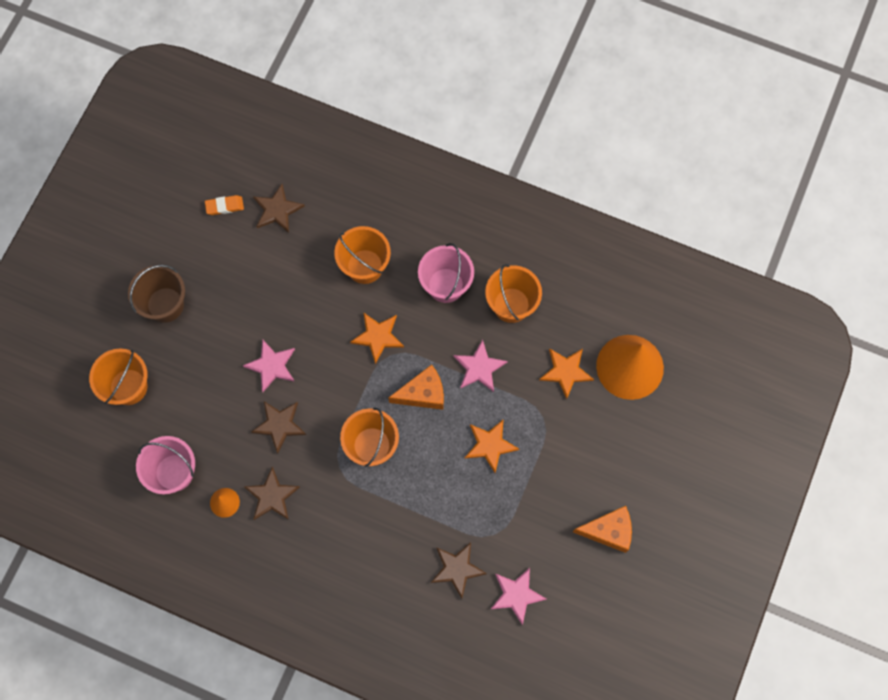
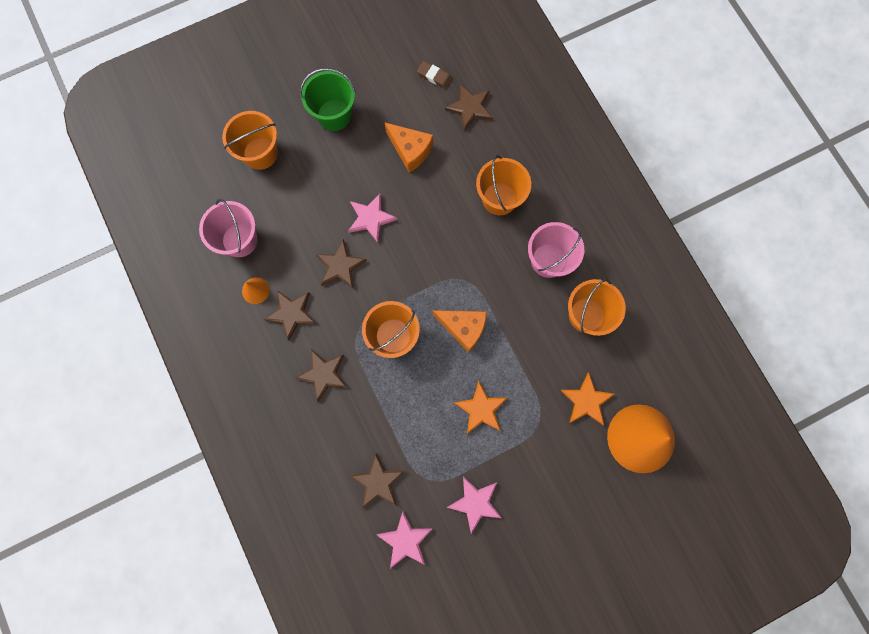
camera: 40 degrees right, 5 degrees up
(165, 305) = (334, 115): brown bucket -> green bucket
(224, 206) = (434, 76): orange eraser -> brown eraser
(341, 522) = (323, 374): none -> brown star
(378, 337) = (465, 258): orange star -> none
(479, 368) = (522, 343): pink star -> pink star (475, 503)
(608, 531) = (517, 552): orange cheese -> orange cheese (410, 150)

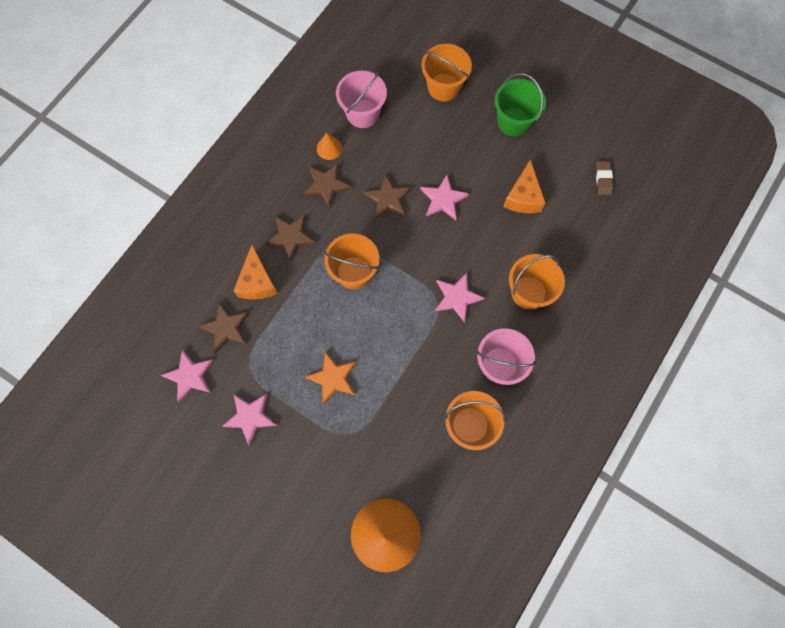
camera: 60 degrees right, 5 degrees down
(463, 328) = (394, 325): orange cheese -> orange cheese (257, 282)
(469, 260) = (457, 297): none -> pink star
(470, 108) = (595, 223): brown star -> none
(586, 400) = (392, 466): orange star -> none

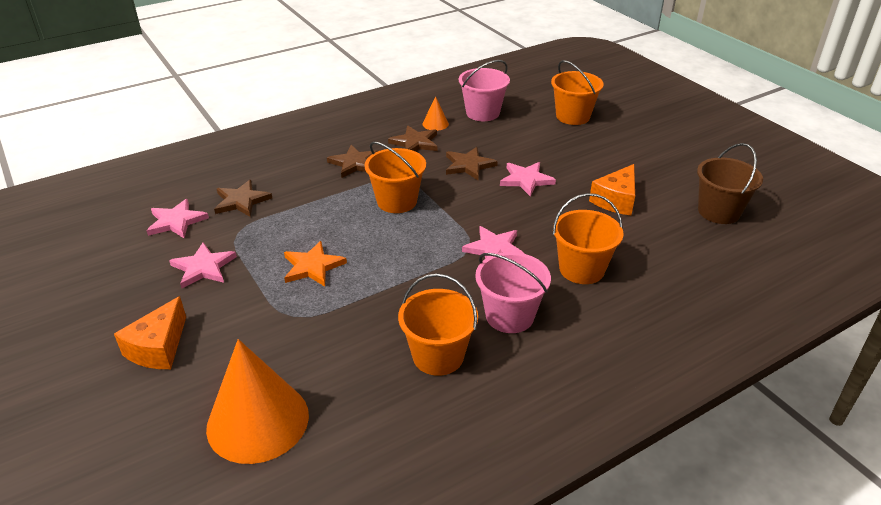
camera: 25 degrees right, 35 degrees down
(257, 282) = (298, 181): orange cheese -> orange cheese (158, 348)
(513, 122) = (633, 151): green bucket -> none
(603, 179) = (718, 212): brown eraser -> brown bucket

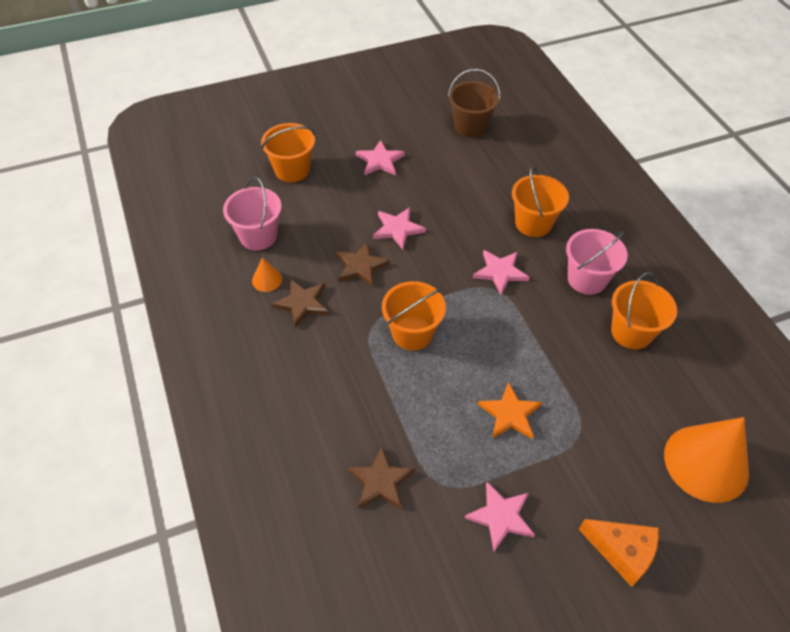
camera: 80 degrees left, 15 degrees up
(176, 221) = (409, 553): pink star -> pink star (380, 160)
(355, 163) = (329, 363): brown star -> none
(616, 200) = (443, 179): orange cheese -> none

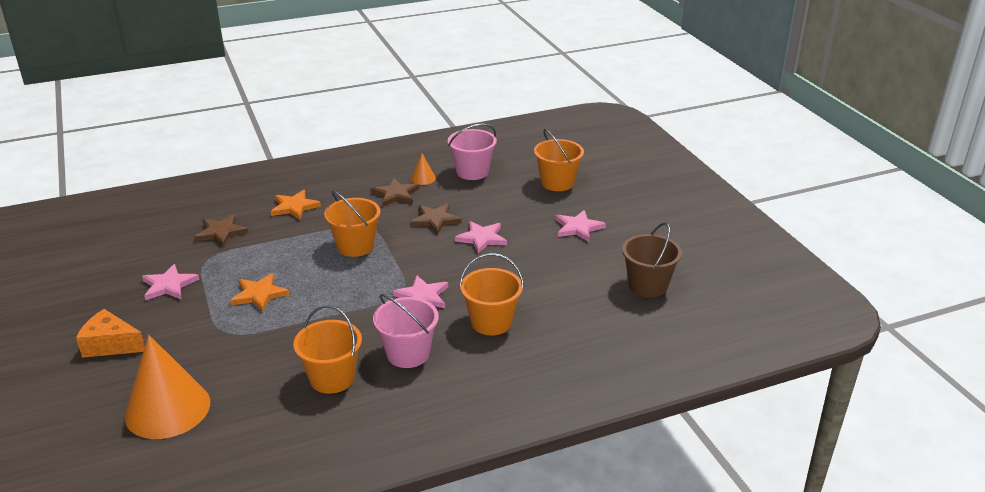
camera: 90 degrees right, 20 degrees down
(322, 405) = (294, 207): none -> orange star
(622, 552) = (111, 345): orange cheese -> orange cheese turned 75 degrees clockwise

